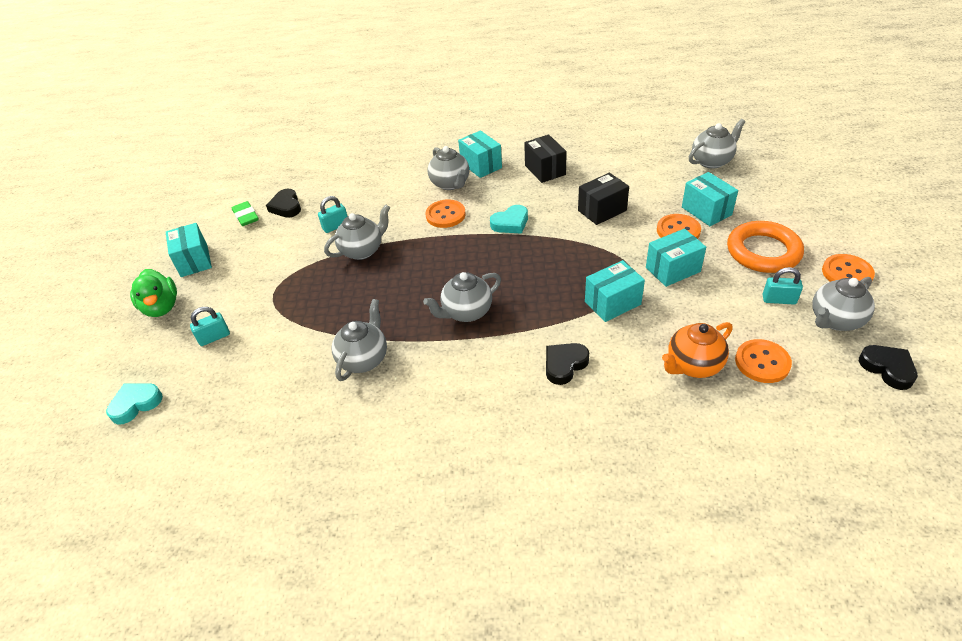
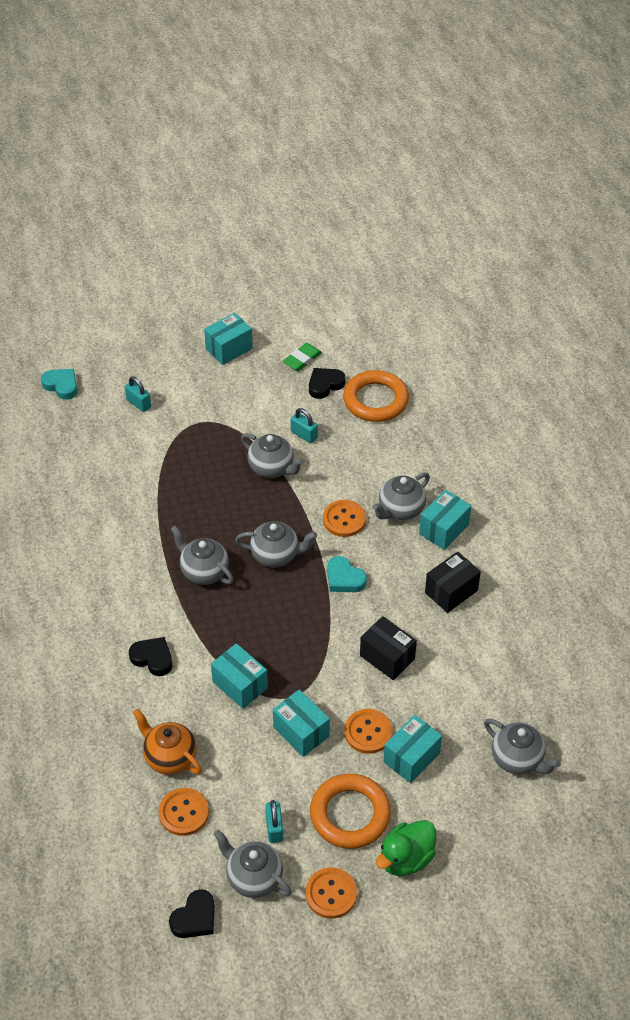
camera: 70 degrees right, 5 degrees up
(161, 307) = (166, 353): green duck -> green duck (406, 858)
(324, 181) = (375, 400): none -> orange ring
(364, 359) = (133, 513): grey teapot -> grey teapot (276, 555)

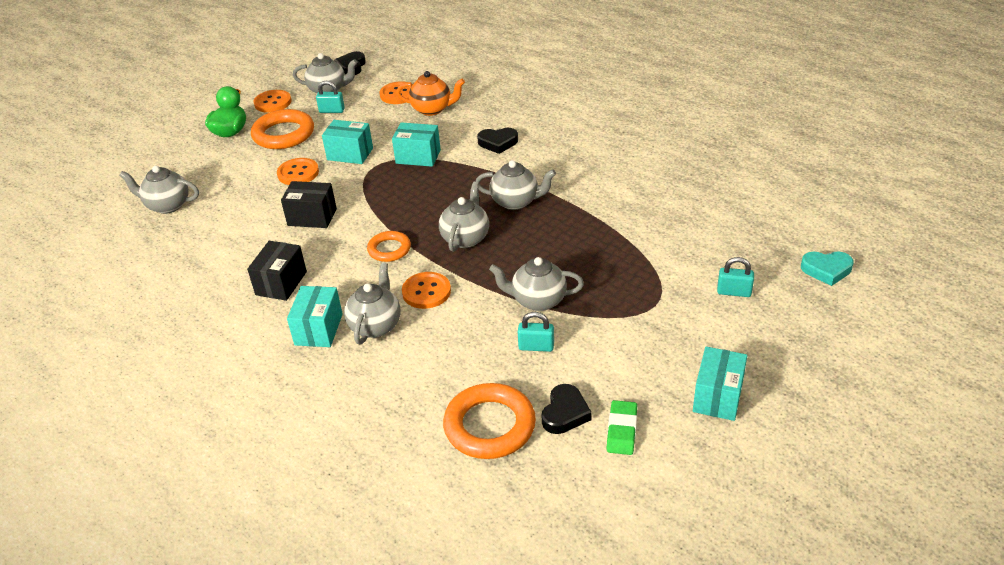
camera: 150 degrees right, 10 degrees down
(274, 828) = (332, 111): turquoise padlock -> turquoise padlock turned 45 degrees counterclockwise
(276, 555) = (465, 238): grey teapot -> grey teapot turned 135 degrees clockwise
(344, 578) = (389, 249): turquoise heart -> orange ring
(411, 757) = (255, 174): turquoise box -> none

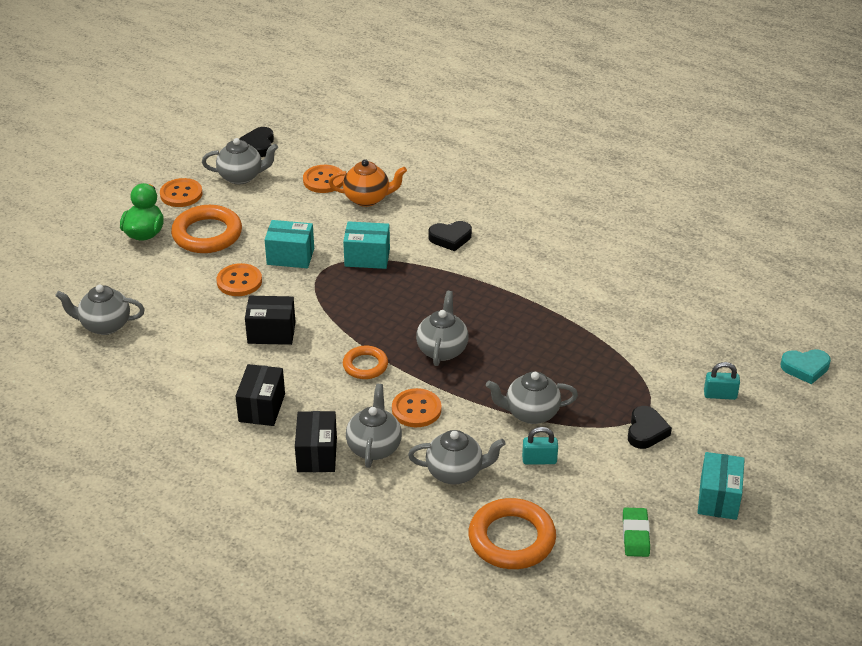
camera: 10 degrees left, 0 degrees up
(318, 329) = (317, 454): turquoise box -> black box
(332, 111) = (253, 203): turquoise padlock -> none
(516, 202) = (485, 307): grey teapot -> grey teapot (455, 472)
(565, 413) = (580, 522): black heart -> black heart (646, 431)

